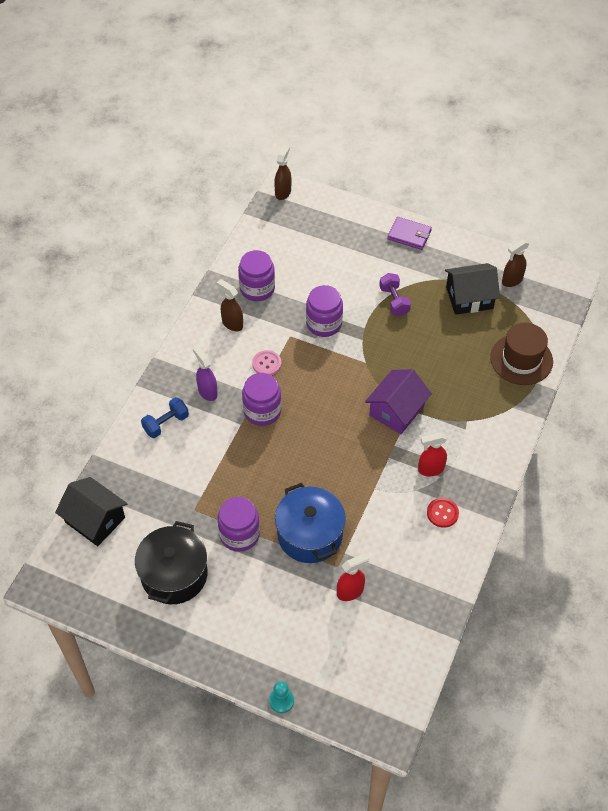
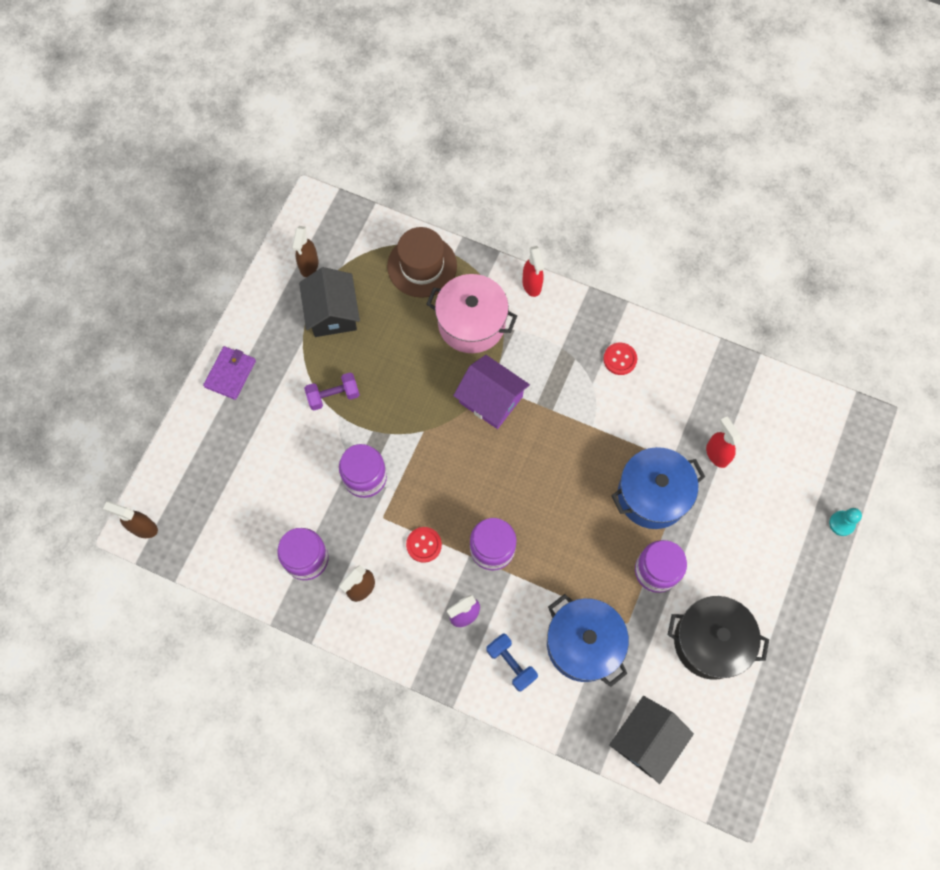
camera: 90 degrees left, 15 degrees up
(178, 476) = (583, 644): none -> blue pot
(266, 364) = (424, 545): pink button -> red button
(430, 469) = (566, 368): red spray bottle -> red spray bottle (532, 285)
(468, 396) = (471, 323): none -> pink pot
(512, 280) = (309, 265): brown spray bottle -> brown spray bottle turned 45 degrees clockwise

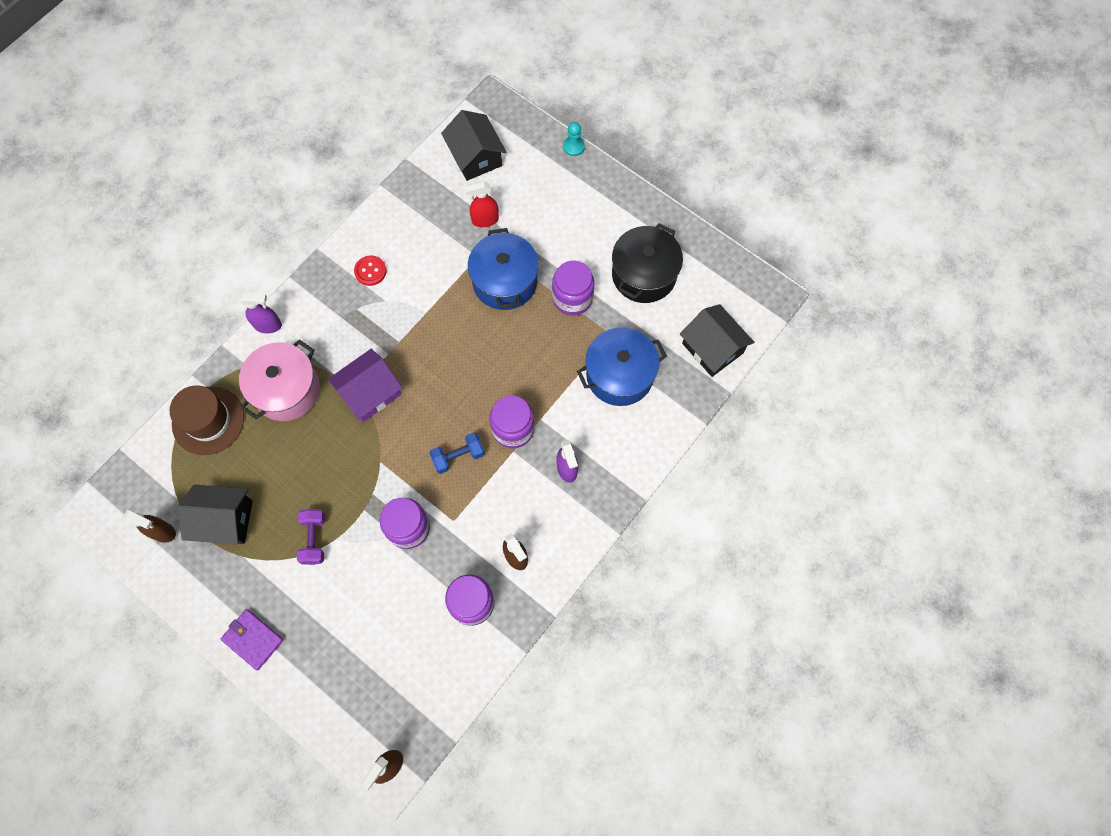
camera: 75 degrees left, 0 degrees up
(424, 545) = (491, 489): red button -> none
(511, 664) = (621, 440): blue dumbbell -> blue dumbbell (458, 456)
(532, 285) = (268, 325): red spray bottle -> purple spray bottle
(789, 423) = (475, 157): none -> black house

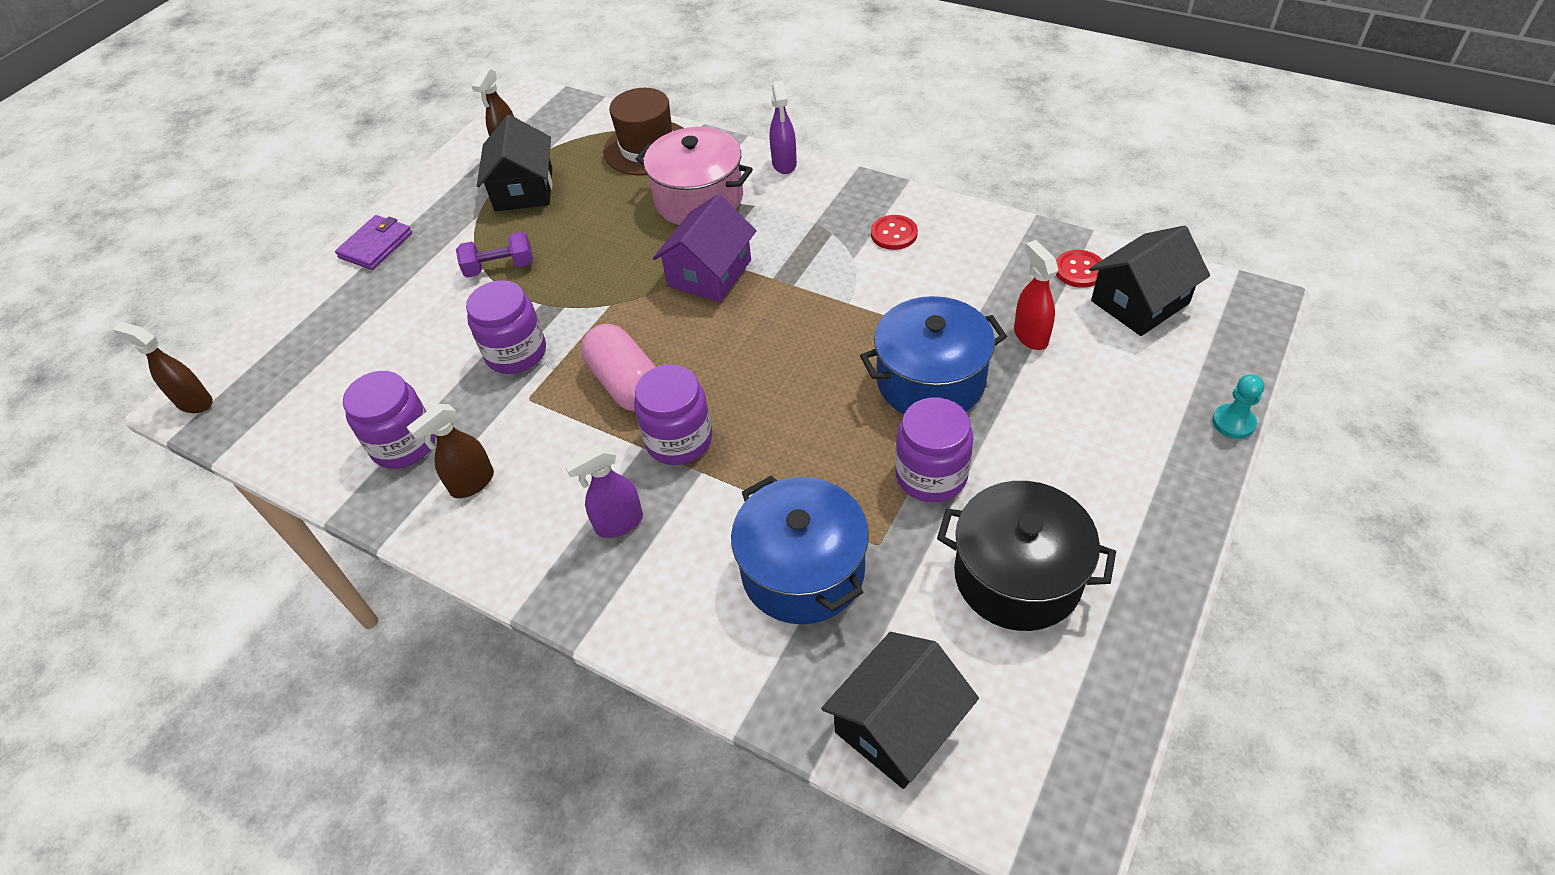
camera: 85 degrees right, 20 degrees down
(370, 392) = (709, 273): purple house -> purple house turned 75 degrees clockwise
(439, 178) = (1079, 270): none -> red button
(458, 456) = (626, 384): blue dumbbell -> pink capsule

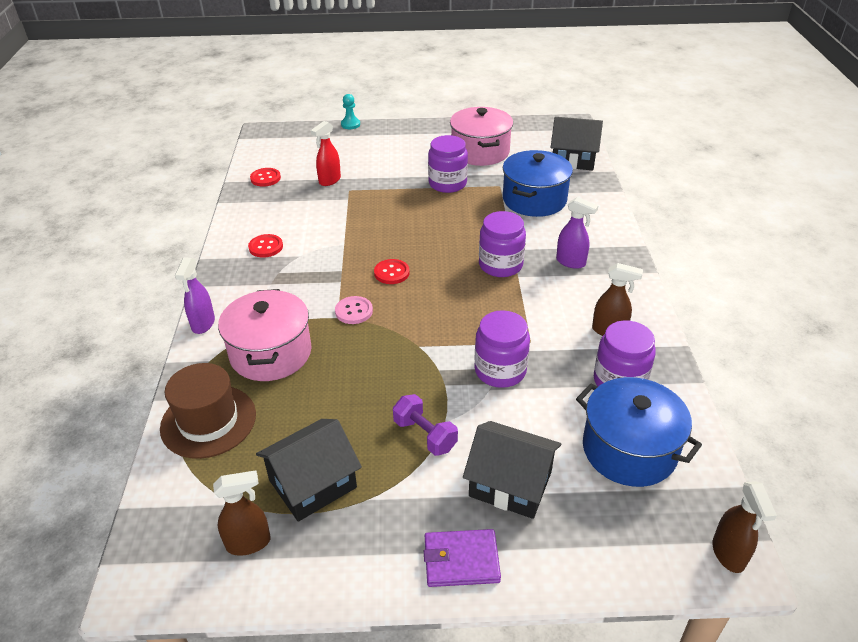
camera: 125 degrees left, 10 degrees down
(626, 384) = (480, 304): pink capsule -> none
(709, 273) = (354, 311): purple house -> pink button
(752, 327) = (391, 273): none -> red button
(784, 164) = (203, 324): purple spray bottle -> purple spray bottle turned 135 degrees clockwise
(930, 381) = (386, 200): blue pot -> blue pot (629, 450)
(1017, 576) = (480, 152): black pot -> pink pot
(1140, 302) = (282, 157): black house -> black house (510, 484)

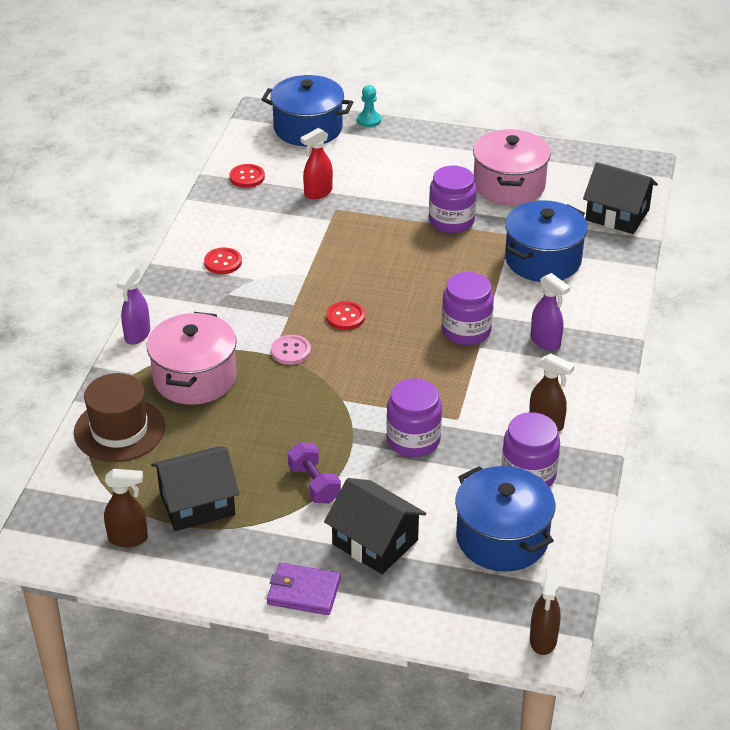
camera: 15 degrees right, 0 degrees up
(304, 137) = (308, 128): none -> blue pot

